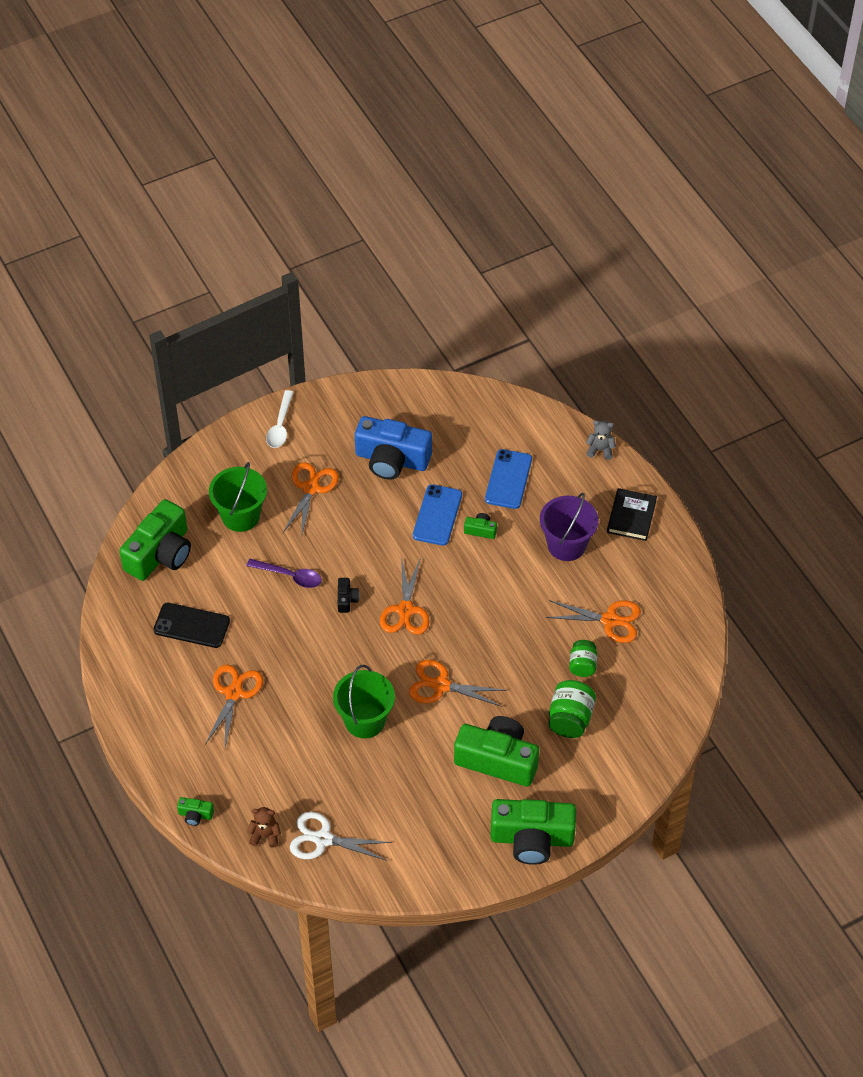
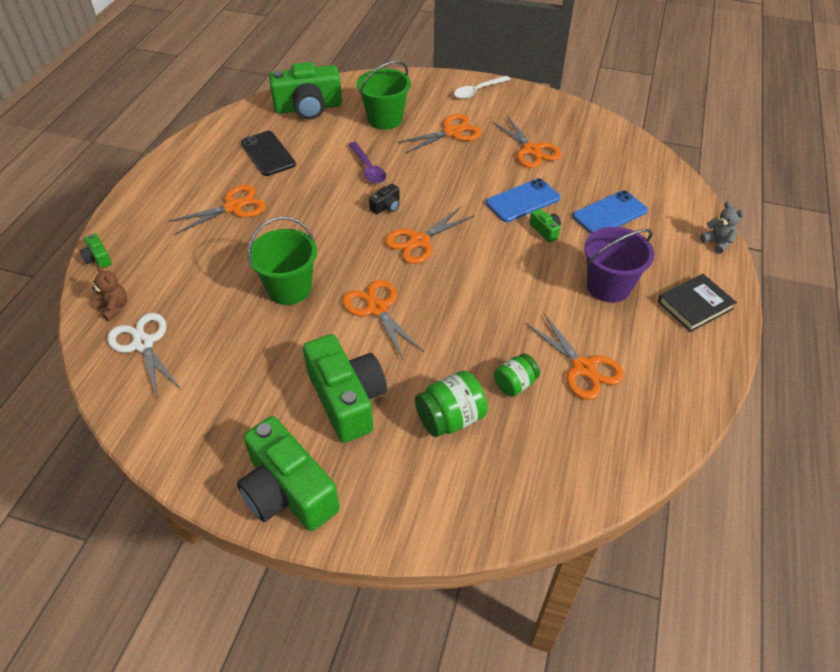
camera: 45 degrees right, 5 degrees down
(392, 459) = (531, 150): blue camera -> orange scissors

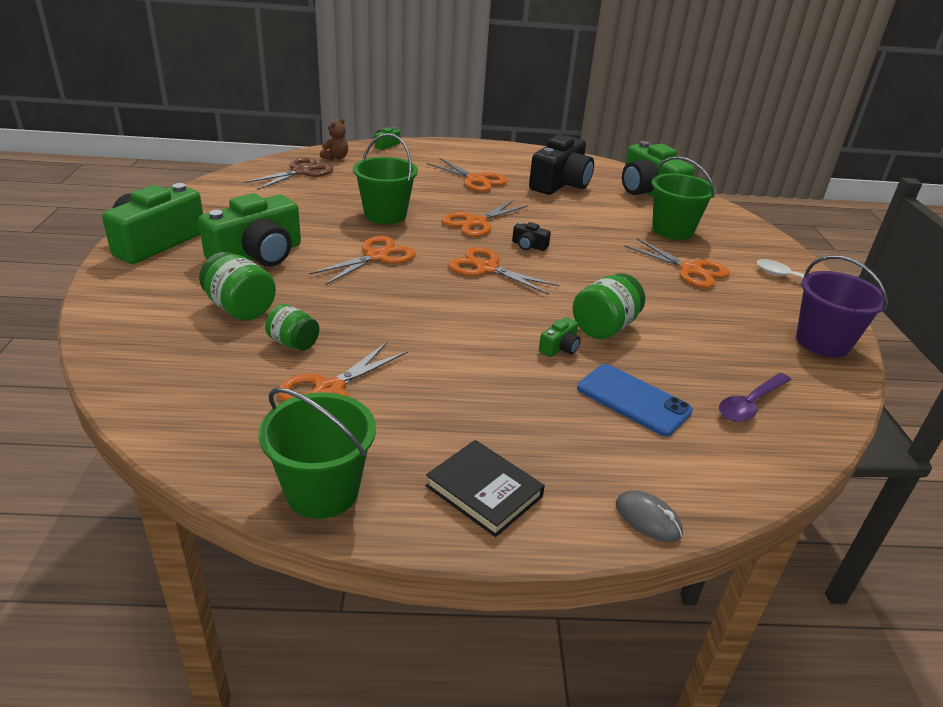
camera: 70 degrees right, 15 degrees down
(143, 344) = (301, 172): white scissors -> brown scissors
(268, 154) = (560, 184): black phone -> black camera
(368, 168) = (581, 230): purple spoon -> purple spoon (750, 404)
(523, 201) = (604, 327): blue phone -> green jar
(531, 150) = (712, 327): orange scissors -> orange scissors (476, 222)
(608, 286) = (482, 404): purple bucket -> purple bucket (822, 342)
(694, 384) = (322, 491): none -> green bucket
(717, 242) = (648, 519): grey teddy bear -> grey mouse

